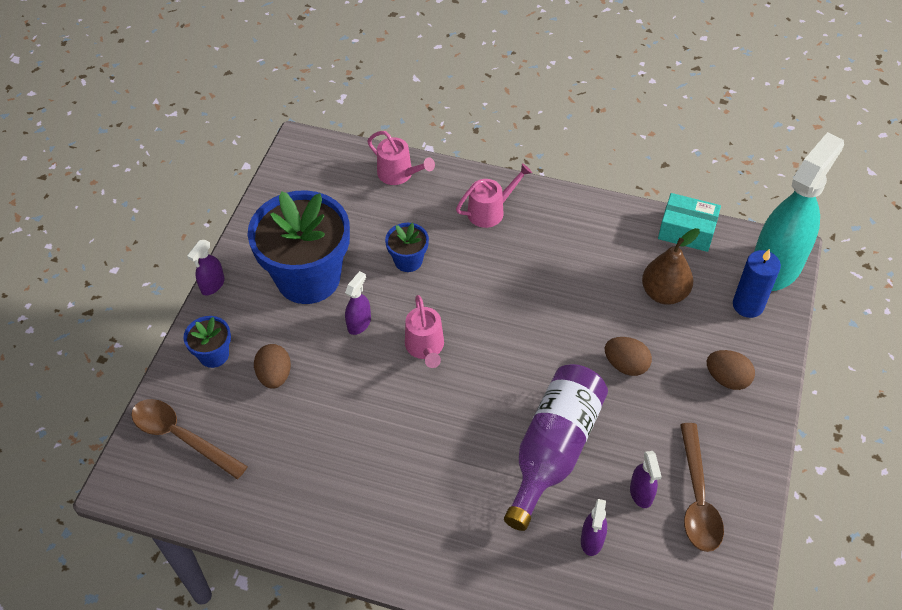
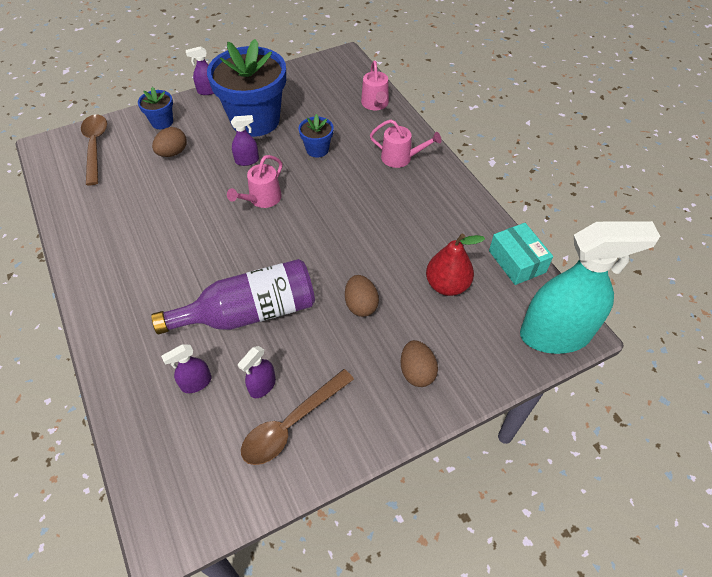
camera: 45 degrees right, 0 degrees up
(664, 293) = (447, 285): brown pear -> red pear
(748, 305) = (498, 341): blue candle -> none

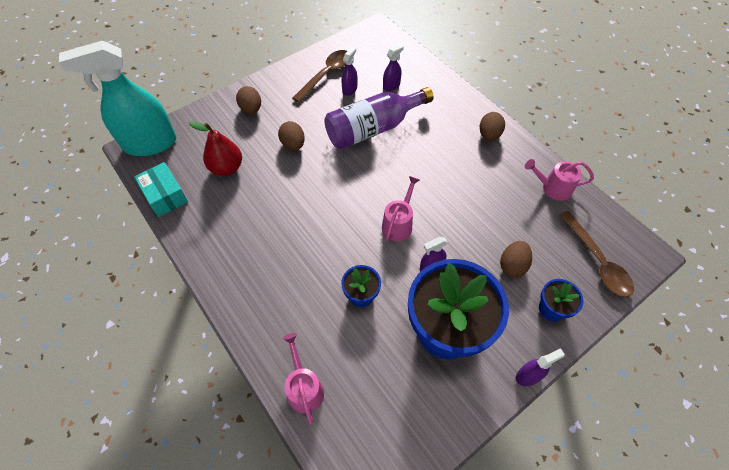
camera: 170 degrees right, 5 degrees up
(106, 281) = (489, 135): none -> brown egg
(400, 158) = (268, 298): pink watering can -> pink watering can (553, 188)

